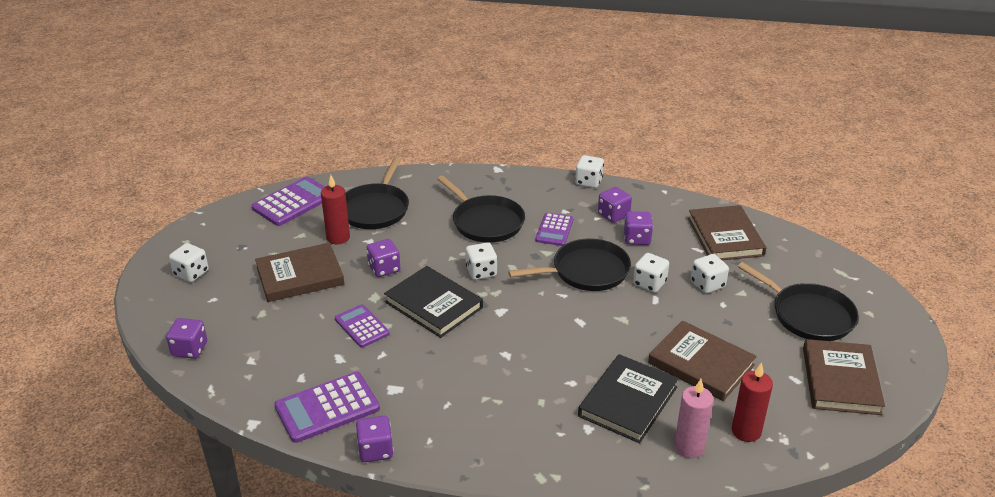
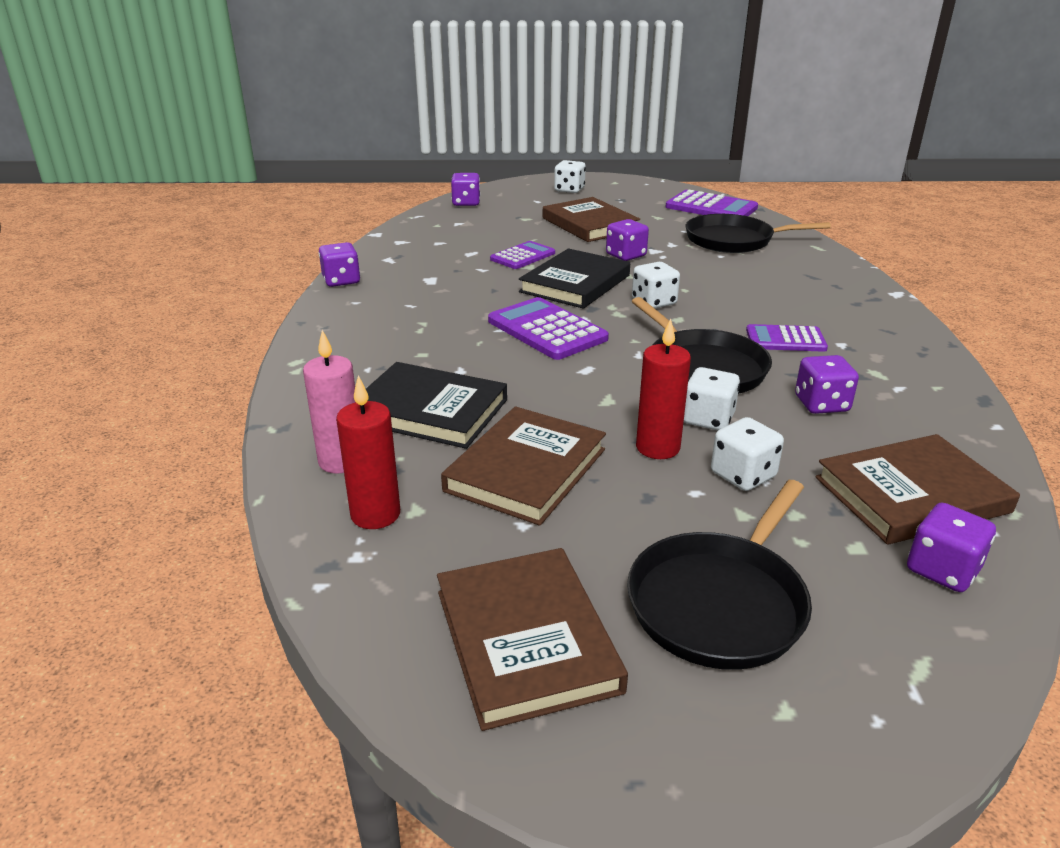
camera: 80 degrees right, 5 degrees down
(327, 407) = (399, 256): purple calculator -> purple calculator (547, 330)
(338, 238) = (665, 231): red candle -> red candle (657, 448)
(485, 222) = (762, 296): black pan -> none
(588, 182) = (942, 357): white dice -> none
(613, 215) = (869, 381): purple dice -> purple dice (942, 570)
(841, 380) = (526, 640): brown book -> brown book turned 75 degrees clockwise

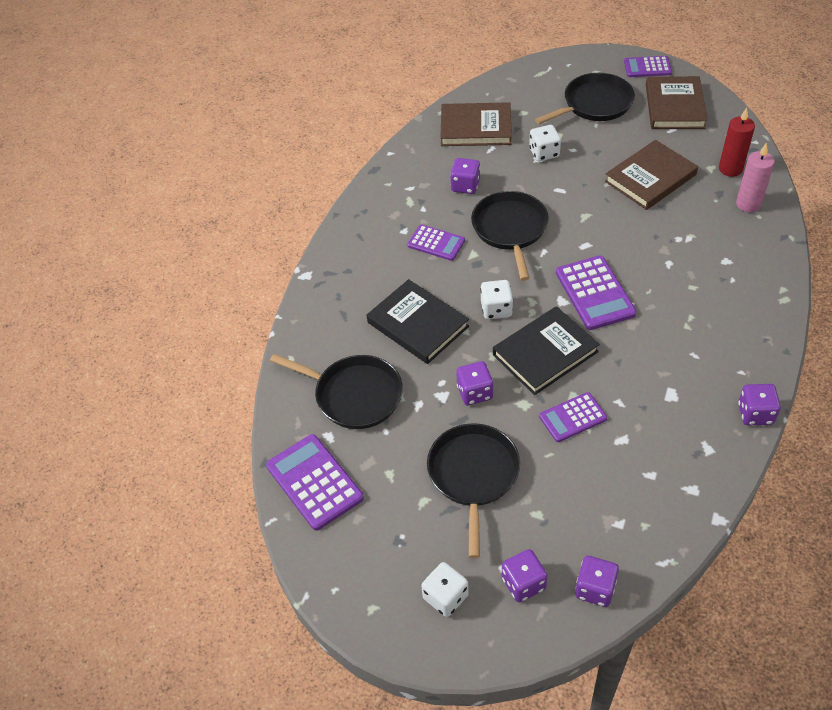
camera: 155 degrees left, 20 degrees up
(430, 411) = (694, 230): black book -> black book (418, 324)
(590, 224) = (473, 475): brown book -> black pan
(649, 767) = (647, 67): none -> purple calculator
(657, 448) = (576, 177): red candle -> none
(708, 419) = (536, 189): white dice -> none
(942, 570) = (498, 98): purple dice -> purple dice (523, 583)

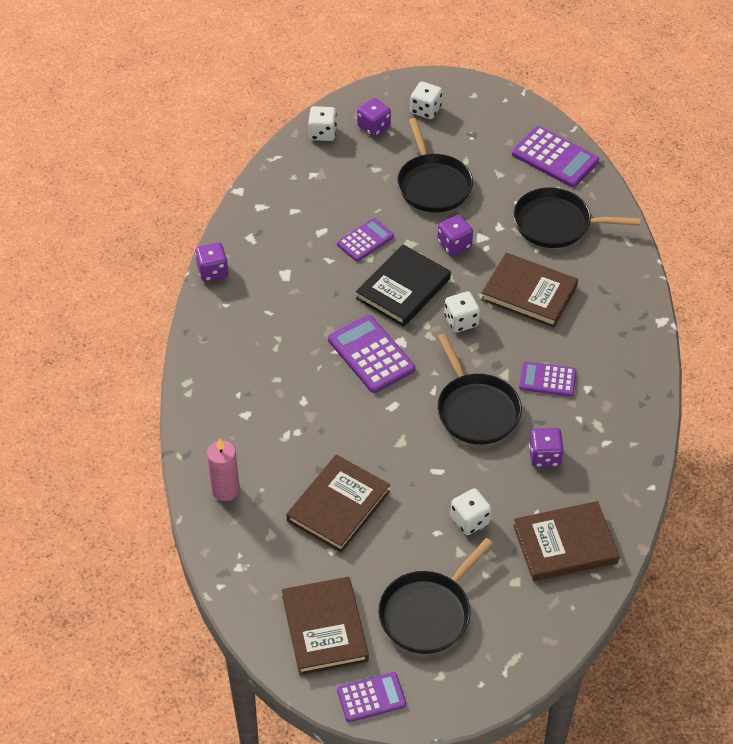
camera: 160 degrees right, 0 degrees up
(418, 324) = (529, 293): black book -> brown book
(595, 589) = (322, 133): purple dice -> white dice
(730, 169) = (248, 537): red candle -> none

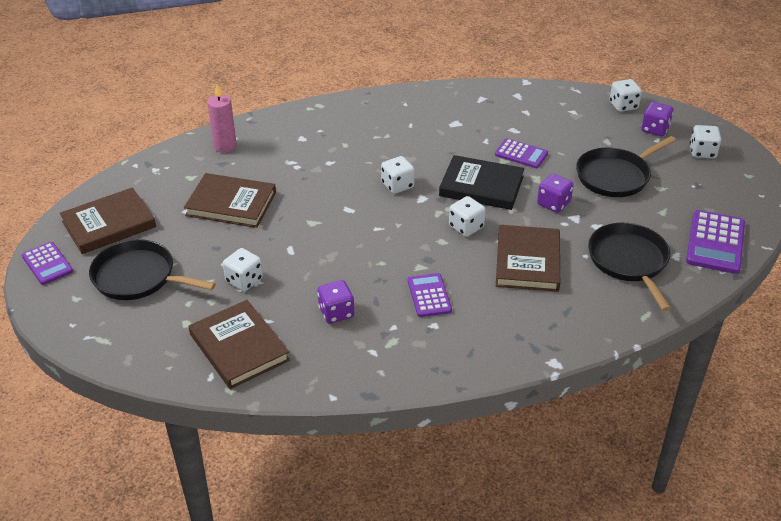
camera: 70 degrees right, 10 degrees down
(212, 271) = (434, 90): purple dice -> none
(371, 354) = (397, 185): purple calculator -> white dice
(476, 410) = (369, 258): black pan -> none

